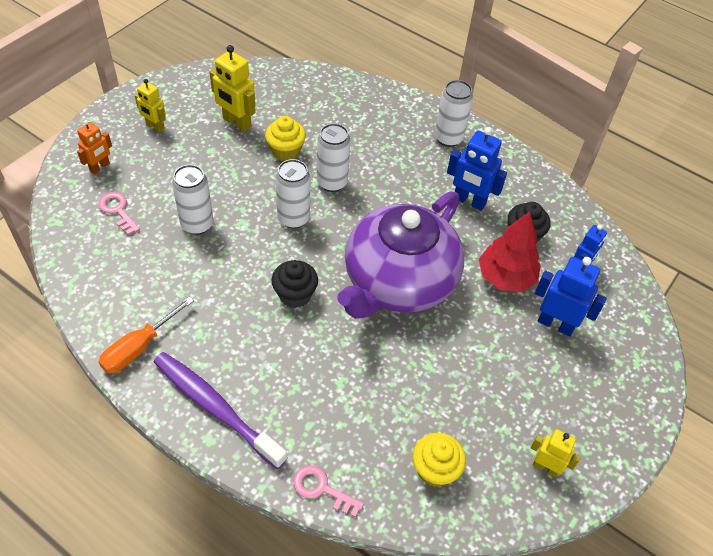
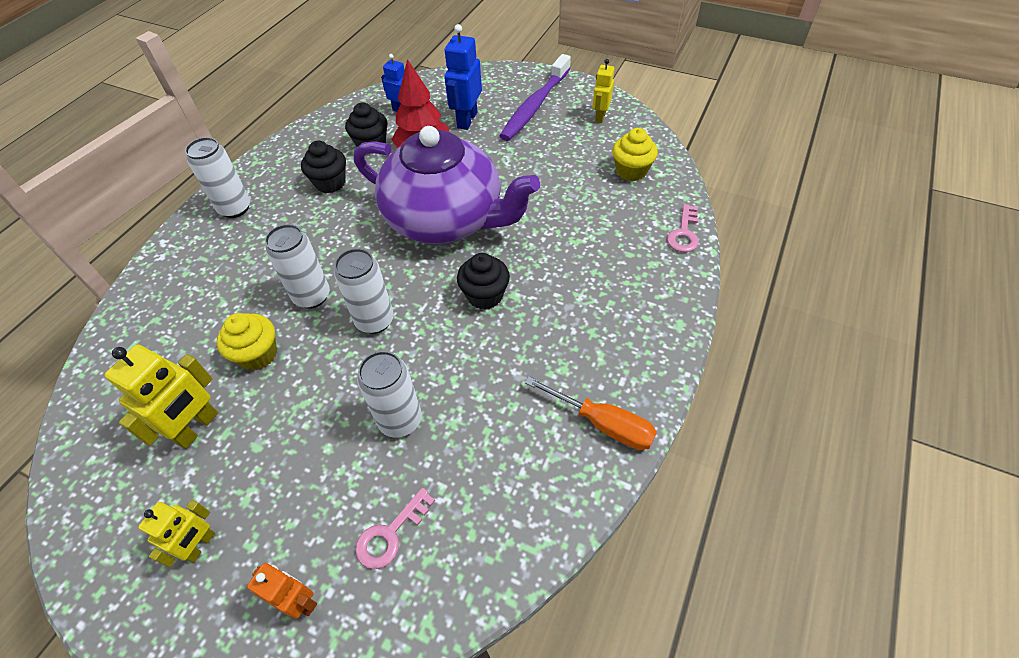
camera: 95 degrees left, 0 degrees up
(215, 408) = (644, 328): purple toothbrush -> purple toothbrush (535, 106)
(469, 201) = (330, 183): blue robot -> black cupcake

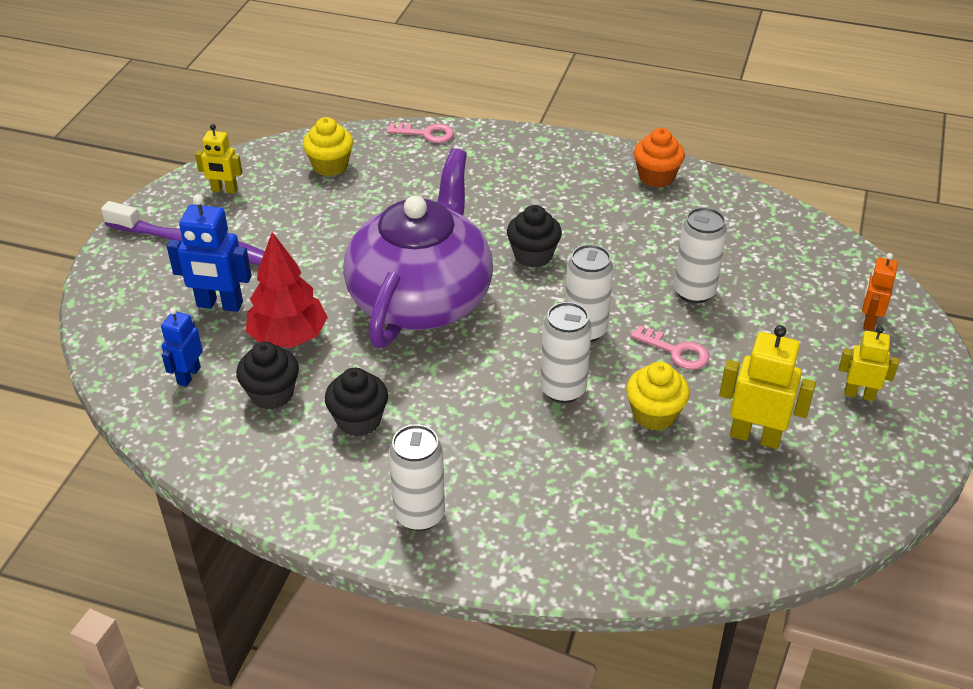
camera: 100 degrees left, 10 degrees down
(390, 534) = (796, 280): pink key -> pink key (676, 351)
(603, 424) = (656, 177): orange screwdriver -> orange cupcake

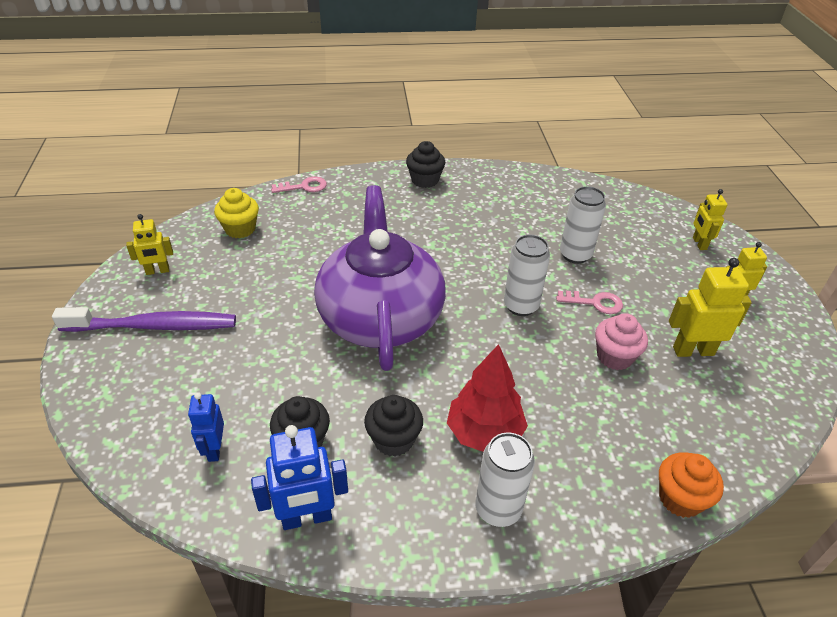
camera: 25 degrees left, 0 degrees up
(219, 305) = (208, 373): blue robot -> blue robot (307, 518)
(288, 337) = (288, 384): red tree -> red tree (484, 433)
(533, 255) = (444, 259): black cupcake -> black cupcake (425, 180)
(563, 389) = (537, 358): white can -> none
(654, 414) = (614, 357): yellow cupcake -> pink cupcake
(656, 177) = (492, 179): orange cupcake -> orange cupcake (680, 498)
(869, 321) = (699, 243): orange robot -> yellow robot

